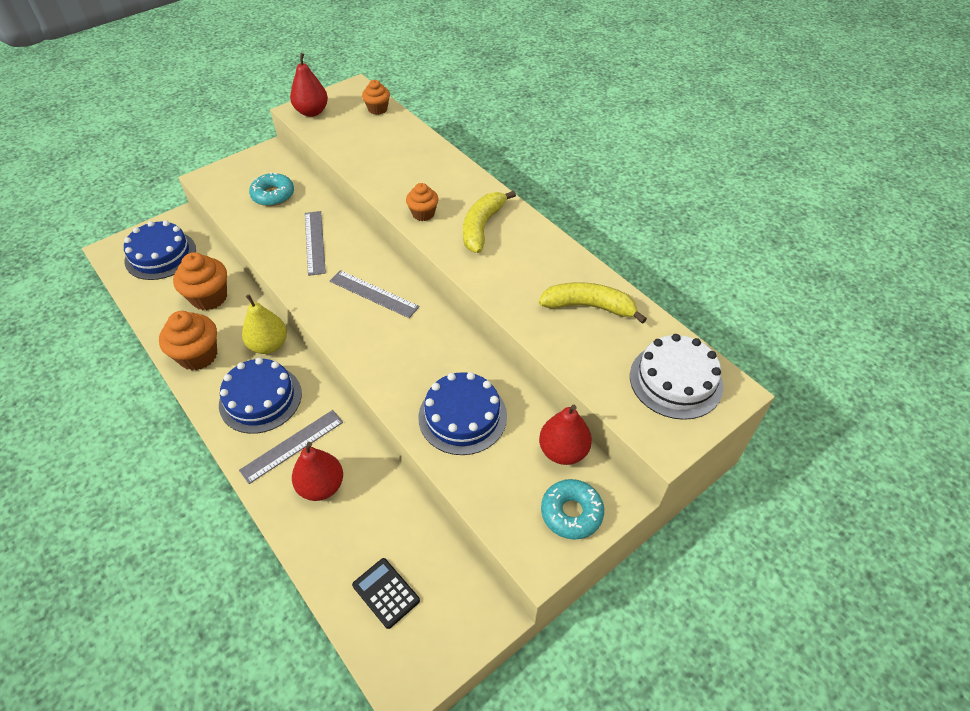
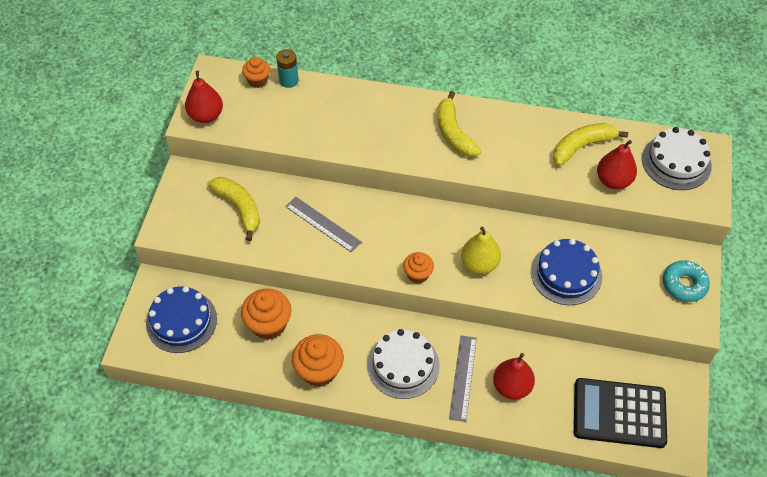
camera: 40 degrees left, 5 degrees up
(260, 399) = (403, 365): blue cake -> white cake
(269, 345) = (361, 325): yellow pear -> yellow pear (479, 264)
(273, 195) = (239, 208): turquoise donut -> yellow banana
(373, 294) = (414, 233): grey ruler -> none
(386, 593) = (619, 413): black calculator -> black calculator, size x1.98
(400, 121) = (289, 80): none -> turquoise battery
(423, 214) = (402, 149): orange cupcake -> orange cupcake (418, 274)
(563, 451) = (643, 252): red pear -> red pear (613, 181)

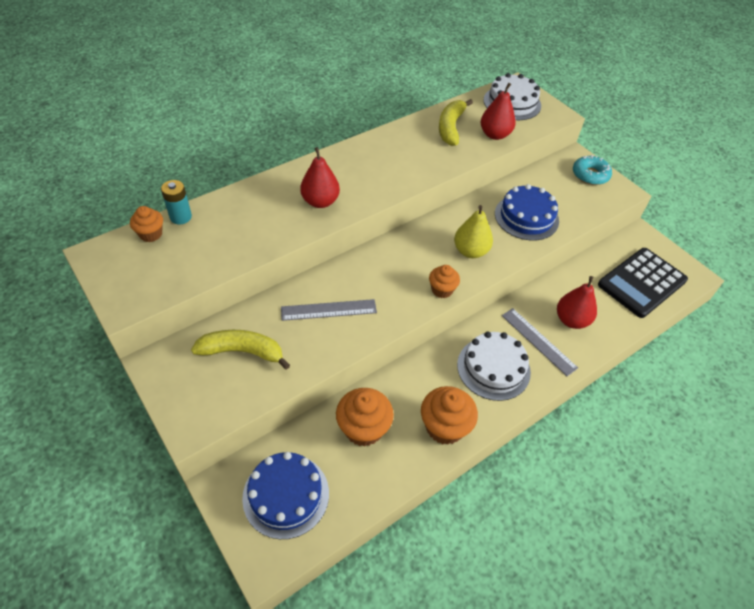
camera: 50 degrees left, 5 degrees down
(206, 115) = (133, 292): red pear -> red pear (320, 201)
(454, 133) = (360, 171): yellow banana -> none

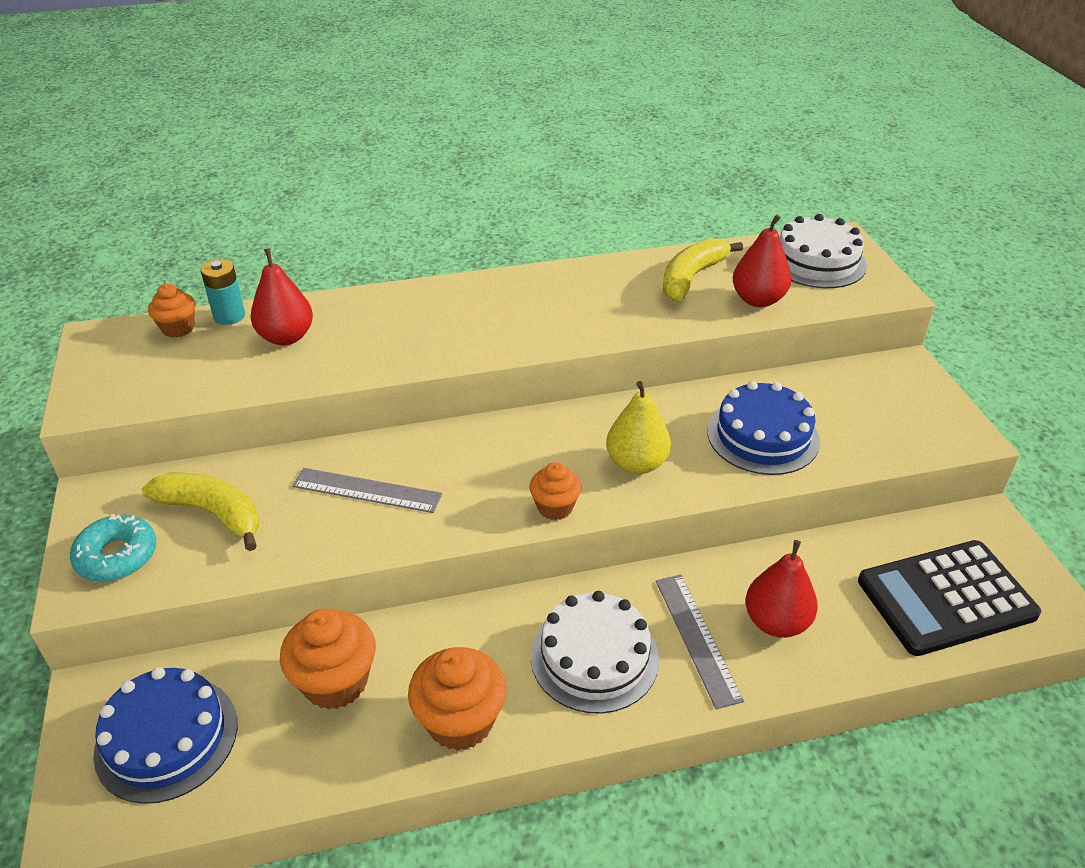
camera: 25 degrees right, 10 degrees down
(320, 201) = (427, 336): red pear -> red pear (286, 337)
(590, 175) = (917, 398): turquoise donut -> turquoise donut (117, 556)

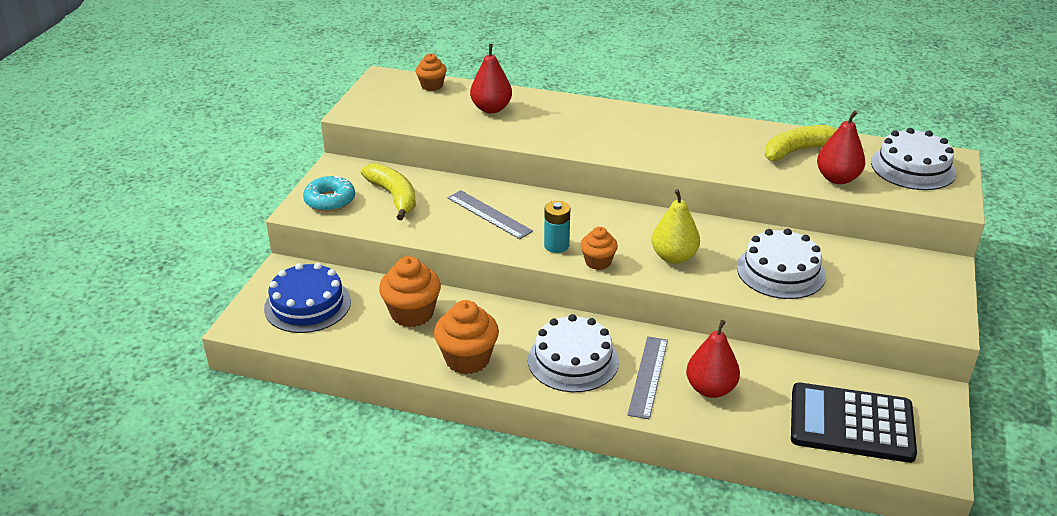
camera: 30 degrees right, 5 degrees down
(229, 316) = (466, 87): turquoise battery -> turquoise battery (556, 245)
(763, 436) = (781, 271): blue cake -> white cake

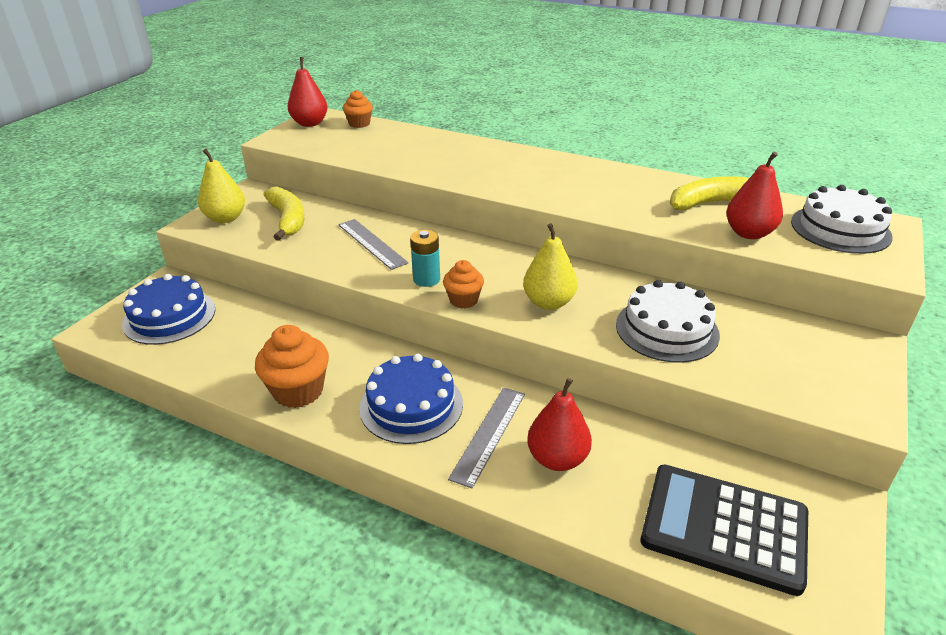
camera: 10 degrees right, 0 degrees up
(330, 200) = (226, 218): turquoise donut -> yellow pear
(412, 314) = (266, 336): orange cupcake -> none
(491, 109) = (405, 145): red pear -> red pear (310, 123)
(573, 360) = (411, 405): white cake -> blue cake

